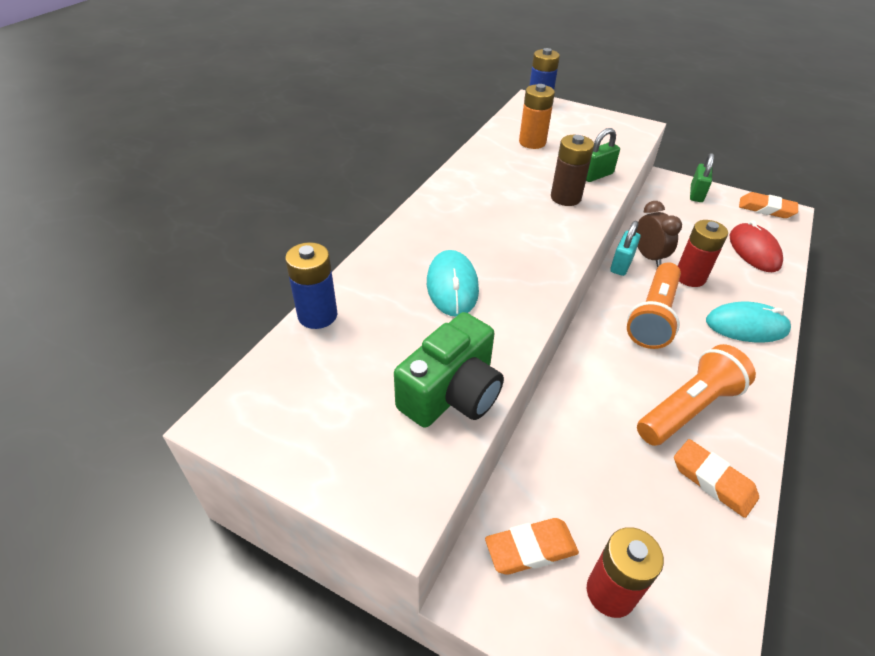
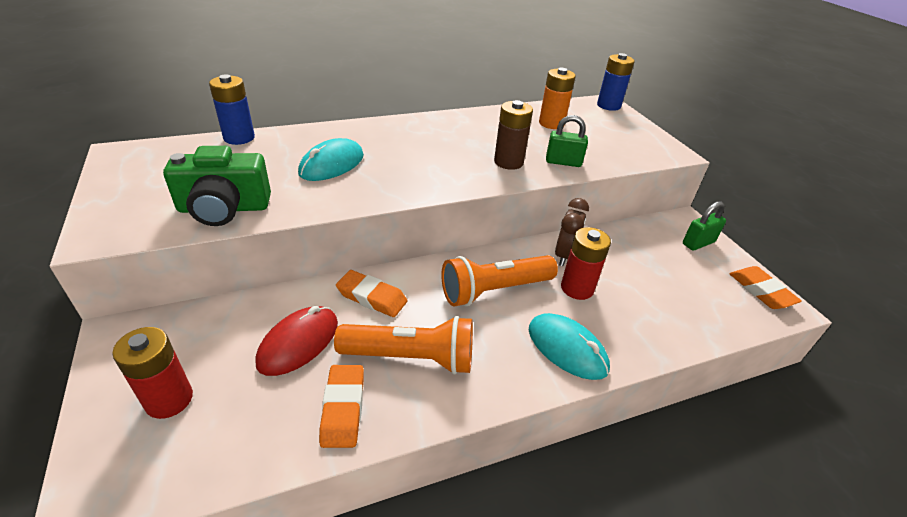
camera: 40 degrees right, 5 degrees down
(530, 549) = (175, 341): orange eraser -> orange eraser (372, 297)
(621, 265) = (530, 247): turquoise padlock -> none
(754, 250) = (683, 309): red mouse -> red mouse (298, 343)

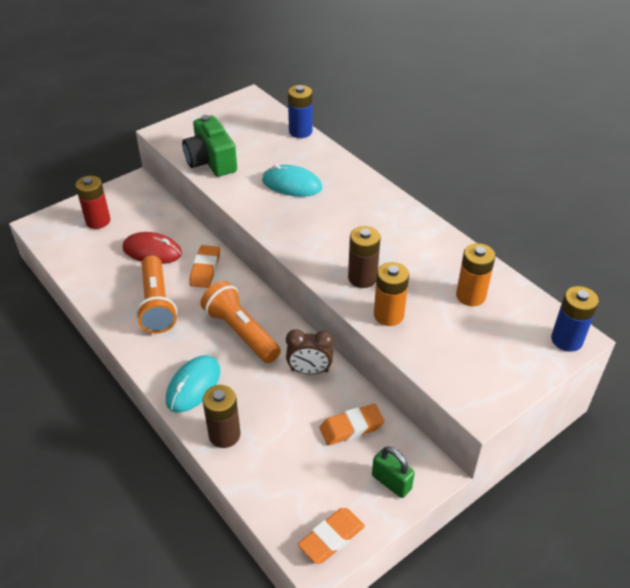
camera: 75 degrees right, 5 degrees up
(343, 408) = (109, 286): orange eraser -> orange eraser (351, 427)
(563, 162) = (388, 315): green padlock -> orange battery
(577, 288) = (267, 384): red battery -> none
(643, 337) = (224, 435): none -> brown battery

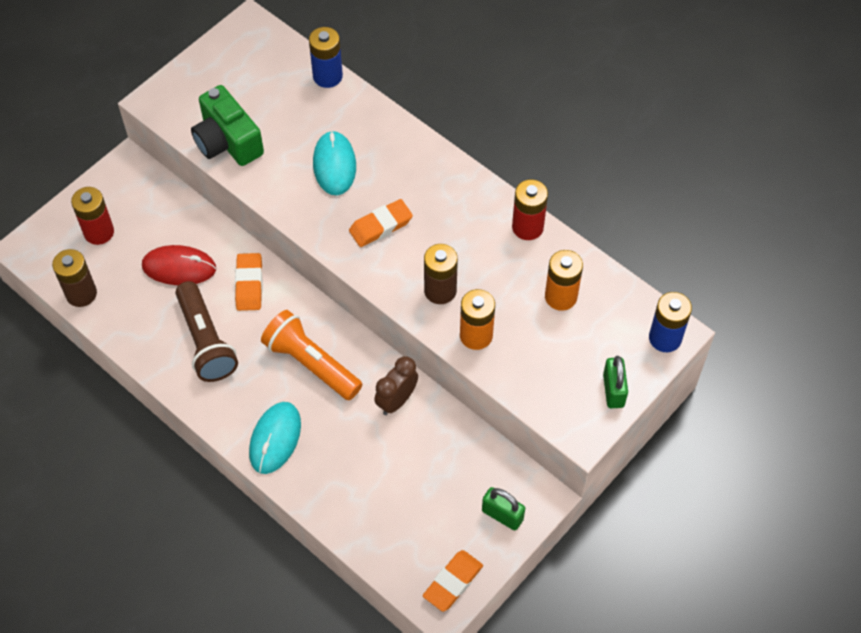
camera: 10 degrees left, 15 degrees up
(156, 304) = (205, 341): orange flashlight -> brown flashlight
(224, 435) = (322, 491): brown battery -> brown battery (81, 294)
(292, 184) = (334, 165): turquoise mouse -> turquoise mouse turned 75 degrees clockwise
(309, 371) = (396, 400): brown clock -> brown clock turned 135 degrees clockwise
(351, 427) = (452, 461): orange eraser -> orange eraser (380, 226)
(447, 243) = (527, 227): none -> red battery
(513, 376) = (613, 390): none -> green padlock

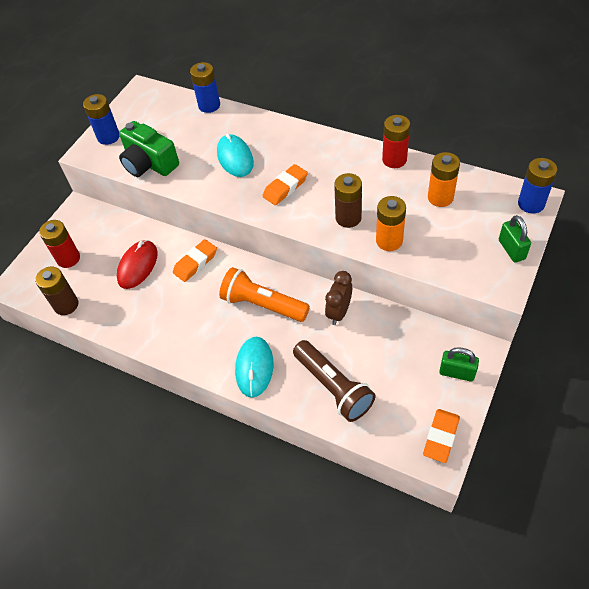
camera: 10 degrees left, 5 degrees down
(179, 267) = (138, 266): red mouse -> red mouse turned 60 degrees counterclockwise
(188, 86) = (108, 137): none -> blue battery
(205, 341) = (175, 312): brown flashlight -> brown flashlight (333, 387)
(249, 284) = (195, 263): orange eraser -> orange eraser turned 60 degrees clockwise

